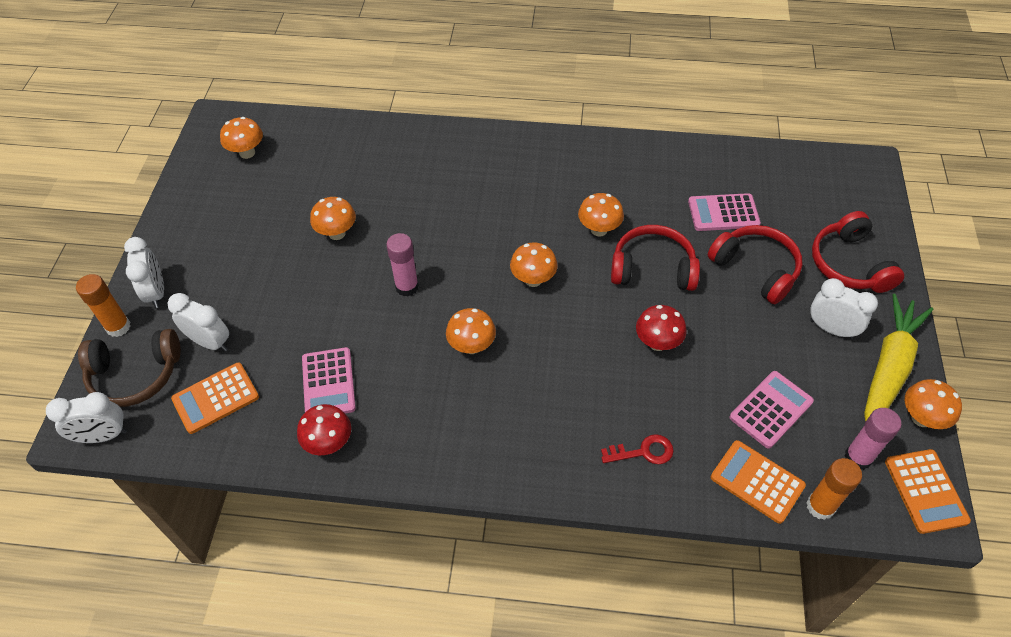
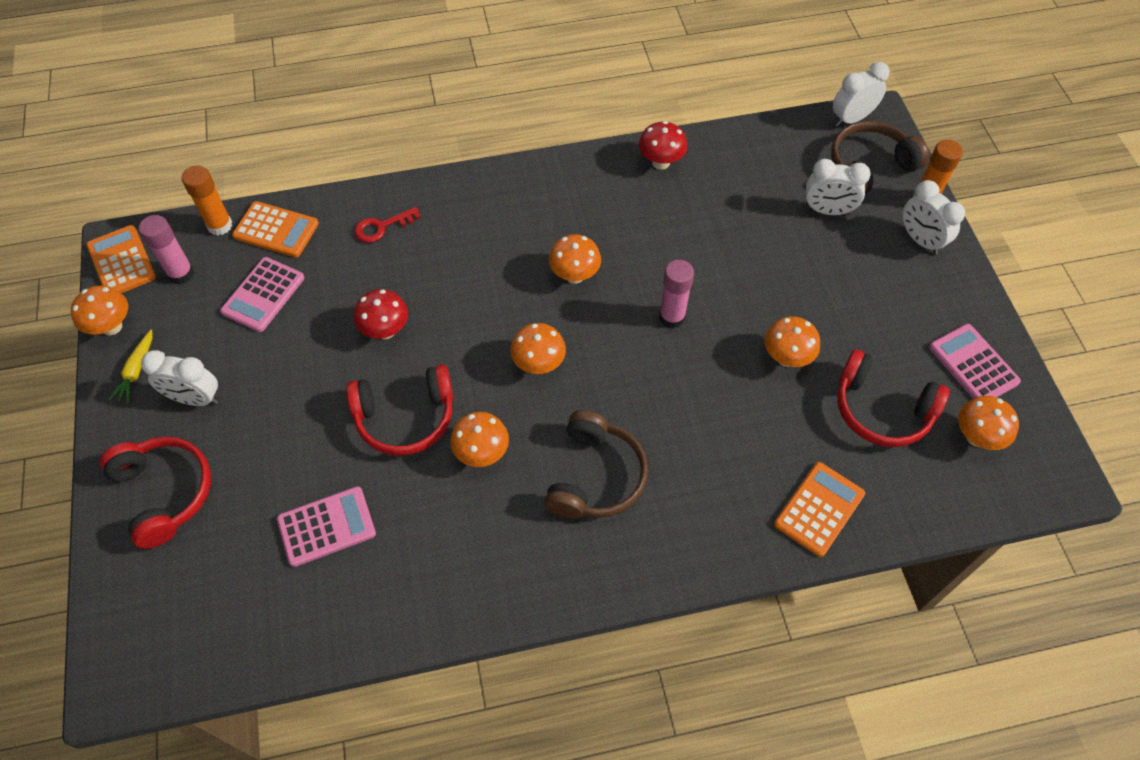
camera: 160 degrees right, 5 degrees up
(216, 398) = (783, 168): orange calculator -> orange calculator (819, 509)
(328, 383) = (692, 206): pink calculator -> pink calculator (973, 365)
(521, 195) = (595, 477): none -> brown headphones
(756, 269) = (281, 453): red headphones -> red headphones (881, 410)
(888, 368) = (136, 370): yellow carrot -> yellow carrot, size x0.45

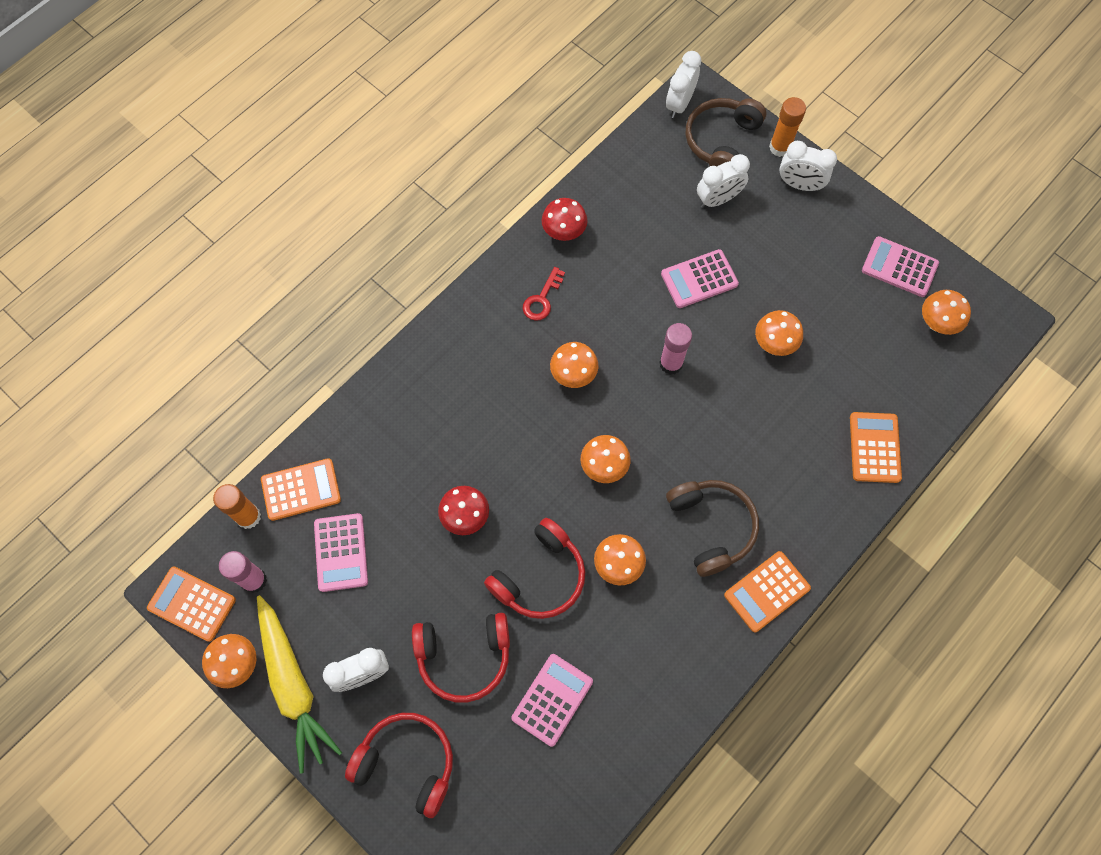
camera: 35 degrees left, 10 degrees up
(136, 370) = (293, 685): yellow carrot -> yellow carrot, size x2.21
(382, 227) = (387, 430): red key -> red key (542, 299)
(602, 568) = (767, 591): none -> orange calculator
(756, 264) = (699, 279): none -> pink calculator
(881, 410) = (864, 343): red headphones -> red headphones (464, 656)

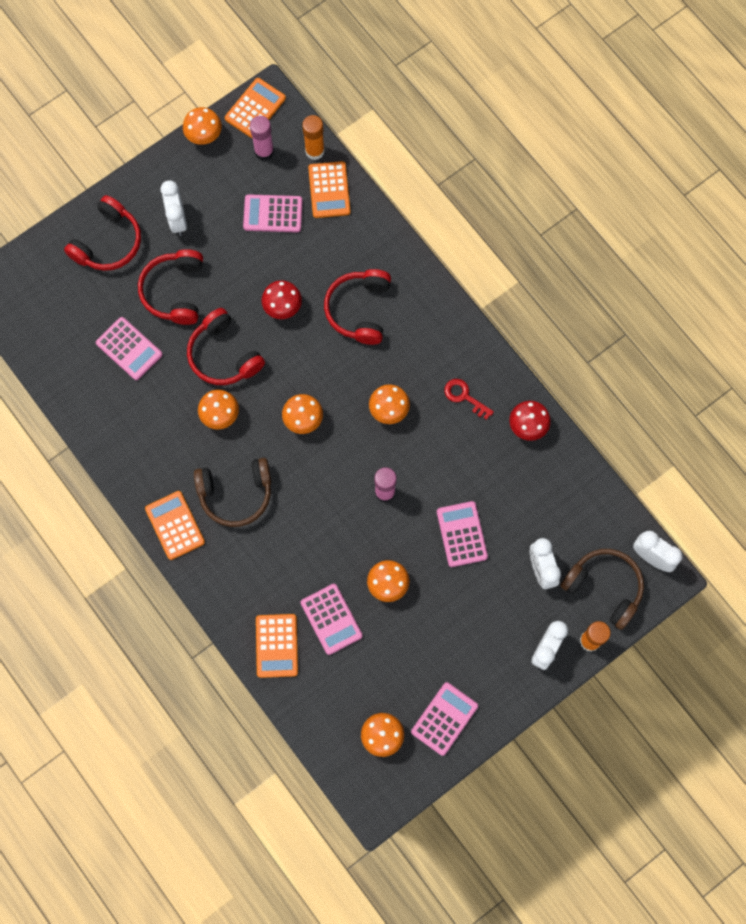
camera: 100 degrees right, 5 degrees up
(293, 685) = (180, 172): yellow carrot -> none
(455, 428) = (359, 310): none -> red headphones
(828, 395) = (331, 619): none -> pink calculator
(874, 447) = (277, 645): orange calculator -> orange calculator turned 75 degrees clockwise

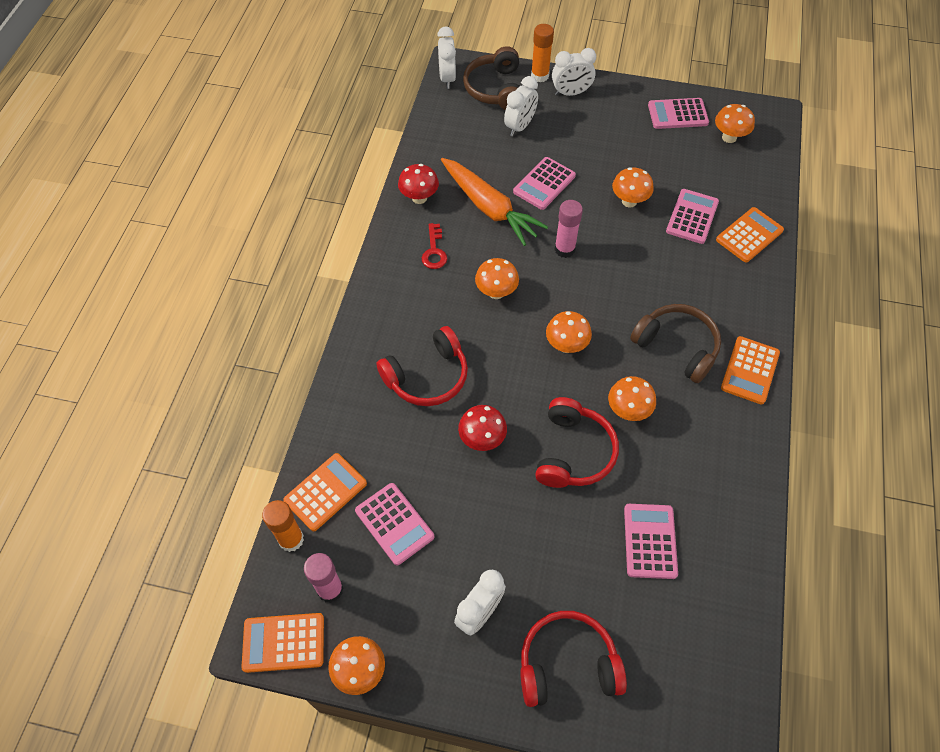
camera: 130 degrees left, 15 degrees down
(174, 291) = (555, 548): red headphones -> none
(473, 471) = (489, 208): none -> orange carrot

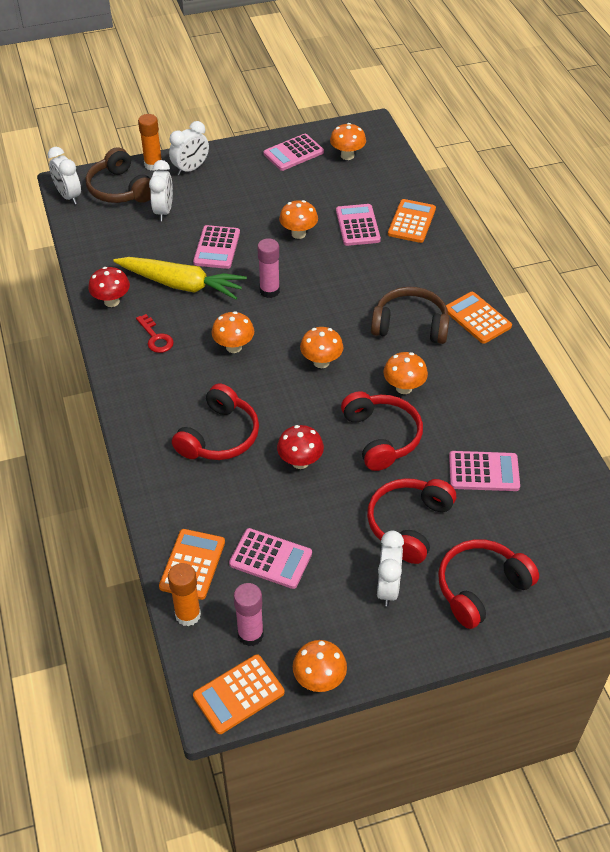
camera: 30 degrees left, 10 degrees down
(489, 208) = (181, 285): orange carrot -> yellow carrot
(541, 557) = (408, 524): none -> red headphones
(650, 541) = (483, 471): pink calculator -> pink calculator turned 120 degrees clockwise
(750, 370) = (477, 318): orange calculator -> orange calculator turned 150 degrees clockwise

